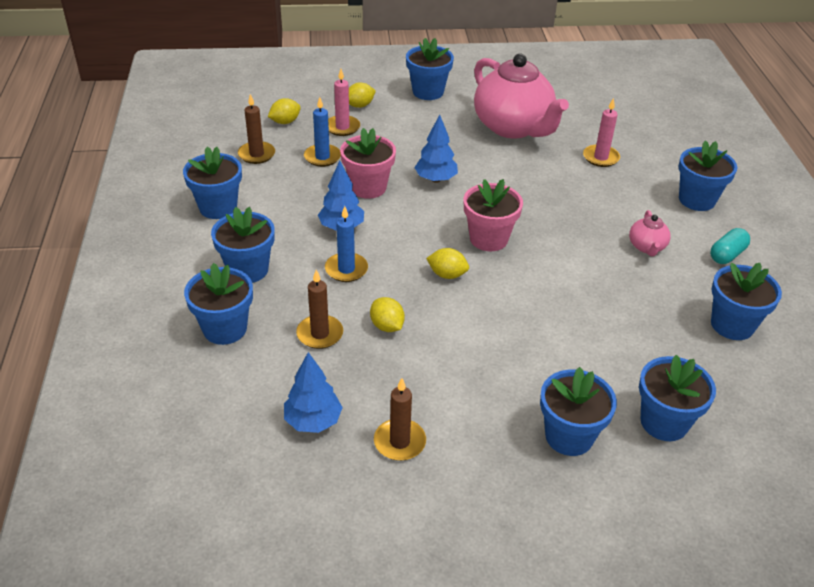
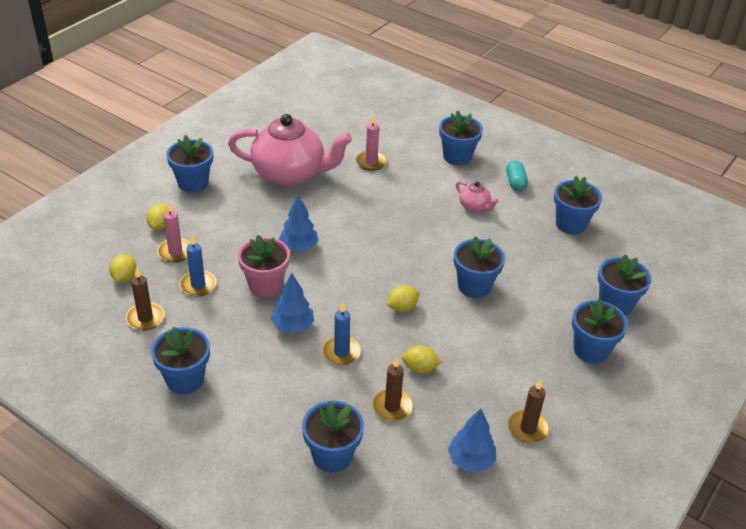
camera: 50 degrees left, 0 degrees up
(248, 270) = (281, 405): blue flower pot -> blue flower pot (474, 286)
(488, 239) = (390, 265): pink flower pot -> none

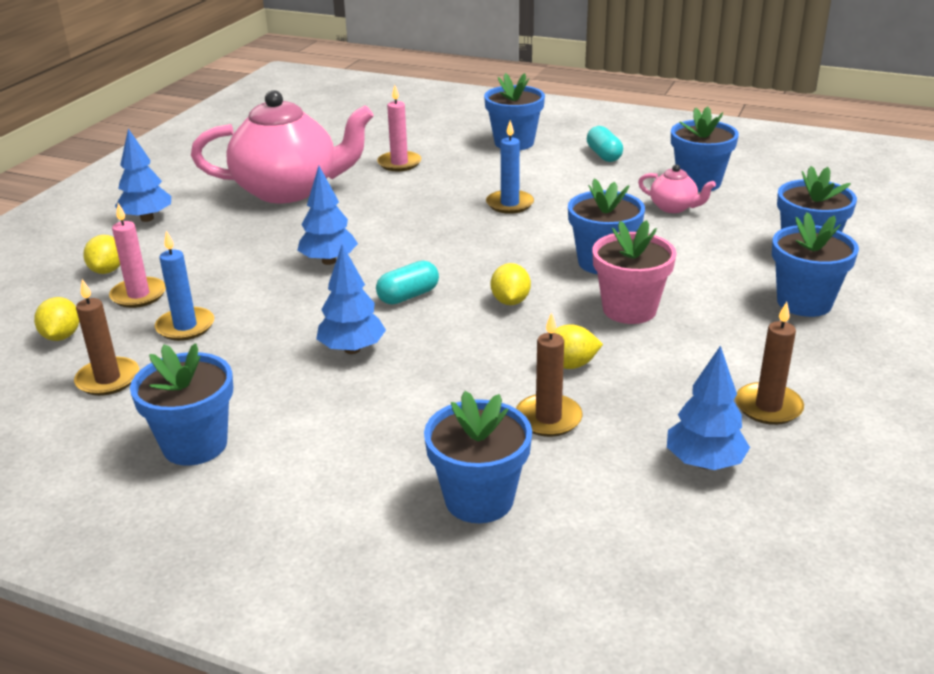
camera: 10 degrees left, 10 degrees down
(193, 183) = (147, 218): blue flower pot -> blue tree
(265, 285) = (292, 309): pink flower pot -> pink flower pot (629, 309)
(340, 289) = (408, 296): none -> turquoise capsule
(341, 352) = (440, 367): blue candle -> blue candle (510, 204)
(402, 307) = (510, 301): yellow lemon -> yellow lemon turned 45 degrees counterclockwise
(474, 206) = (561, 185): pink teapot -> pink teapot (673, 207)

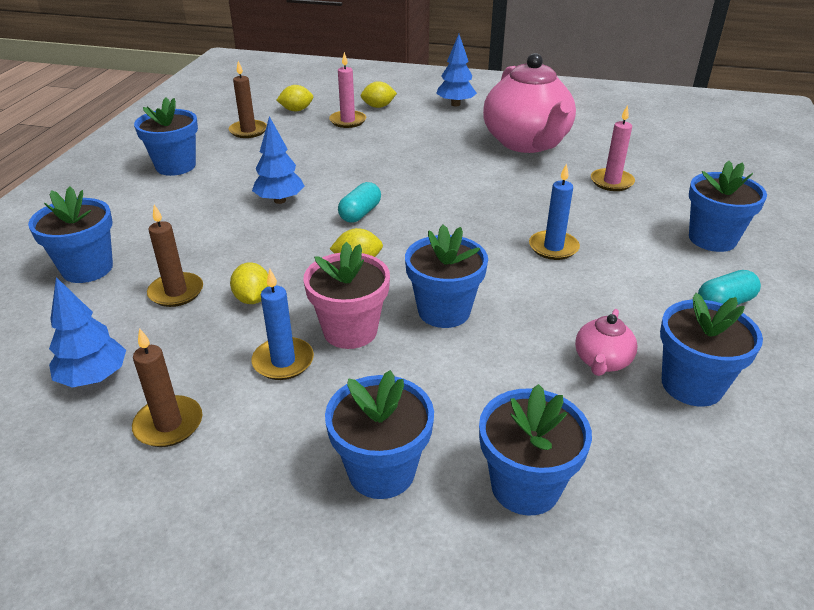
camera: 80 degrees right, 5 degrees up
(185, 327) = (309, 141): blue candle -> blue candle (283, 361)
(329, 261) = (410, 175): blue tree -> none
(408, 296) = (360, 213): turquoise capsule -> turquoise capsule turned 75 degrees clockwise

